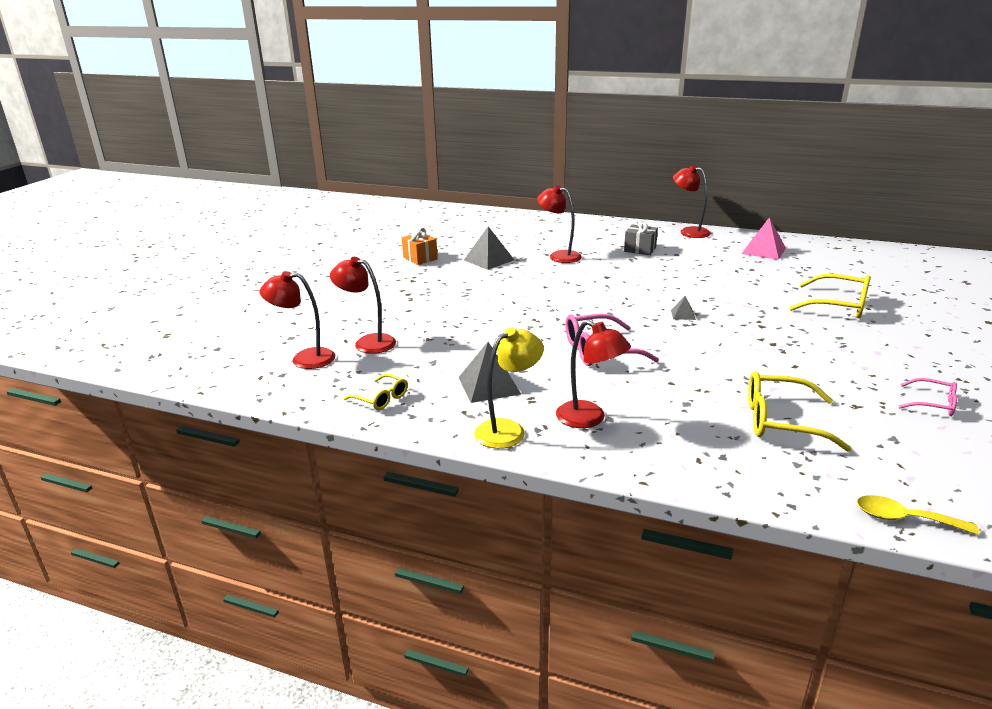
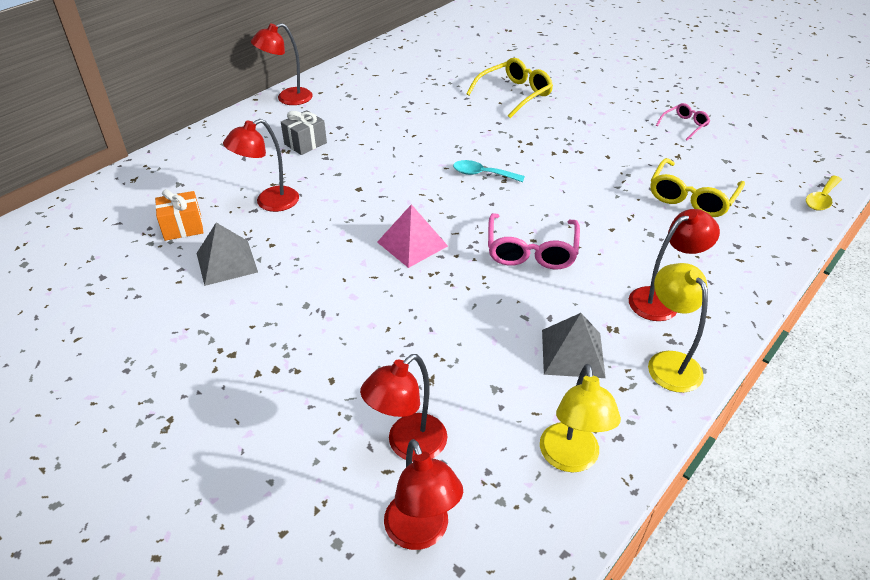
camera: 70 degrees left, 15 degrees up
(304, 359) = (421, 533): red lamp -> red lamp turned 45 degrees counterclockwise
(381, 399) = (570, 459): yellow glasses -> yellow lamp
(420, 258) = (155, 328): orange gift -> orange gift (183, 227)
(683, 314) = (482, 174): grey pyramid -> turquoise spoon
(763, 250) = (375, 80): pink pyramid -> pink pyramid (412, 244)

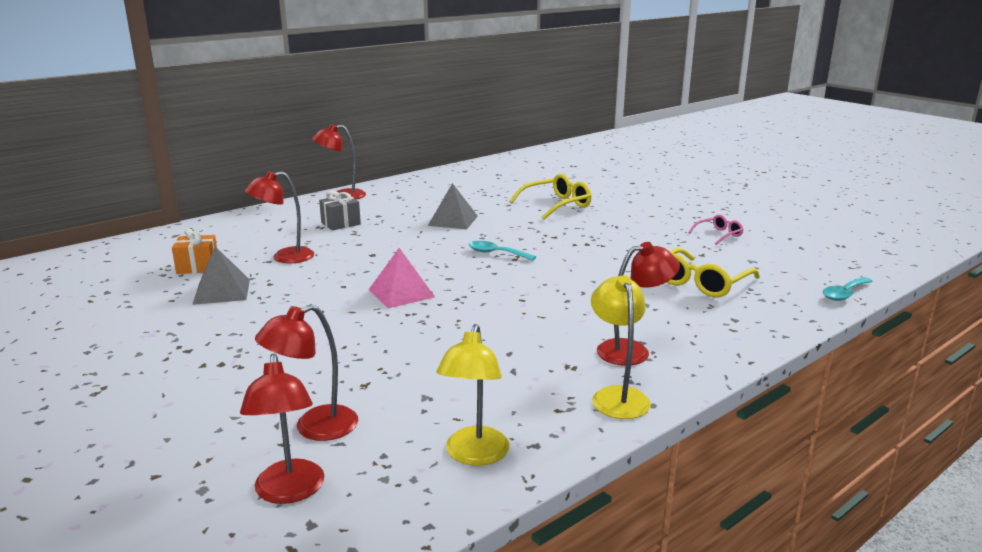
camera: 10 degrees right, 20 degrees down
(531, 251) = (515, 307): pink glasses -> none
(572, 353) = (518, 380): grey pyramid -> grey pyramid (453, 220)
(821, 199) = (844, 294): yellow spoon -> turquoise spoon

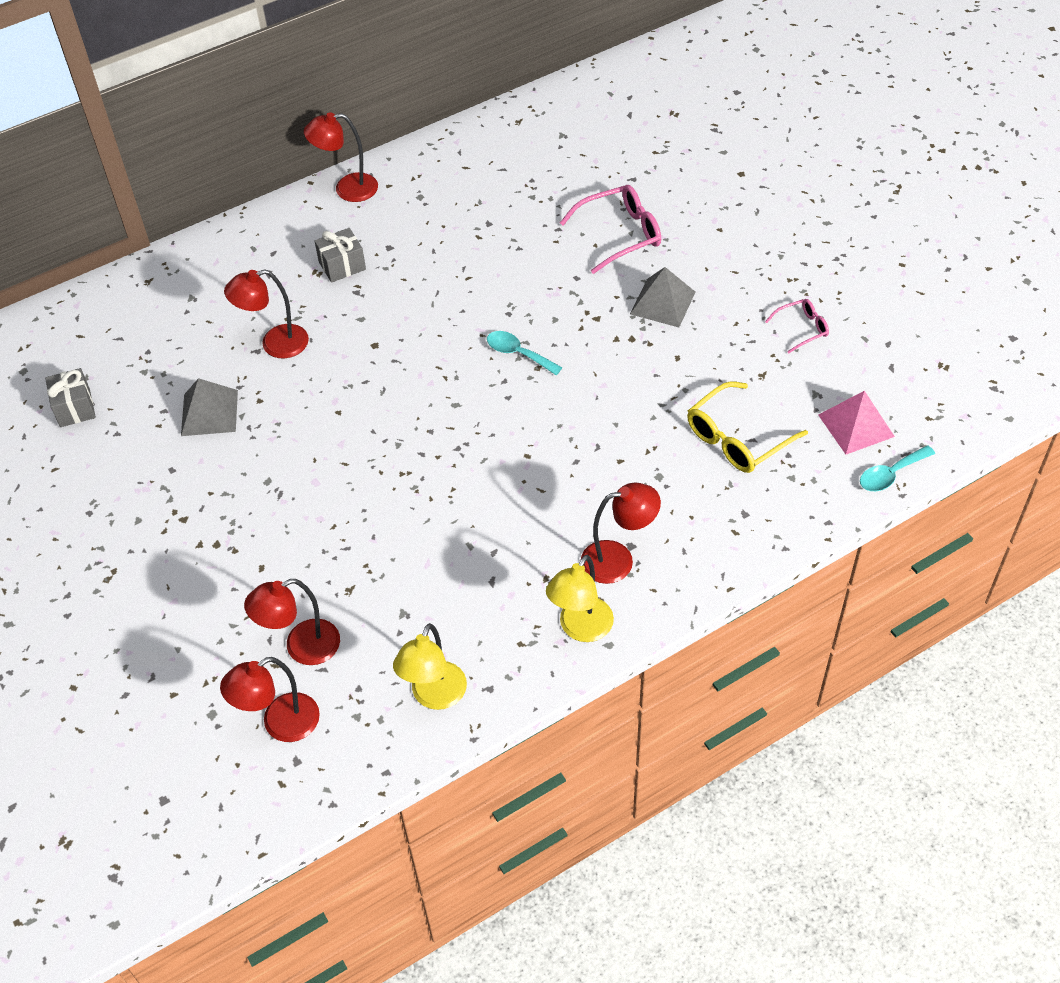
camera: 10 degrees right, 30 degrees up
(91, 295) = (75, 408): none -> grey gift
(198, 267) = (180, 358): orange gift -> none
(289, 492) = (280, 724): red lamp -> red lamp turned 60 degrees clockwise
(401, 293) = (399, 431): pink pyramid -> pink pyramid (856, 425)
(453, 220) = (480, 267): grey pyramid -> grey pyramid (662, 302)
(557, 205) = (621, 234): yellow glasses -> pink glasses
(617, 396) = (580, 629): yellow lamp -> yellow lamp turned 150 degrees counterclockwise

